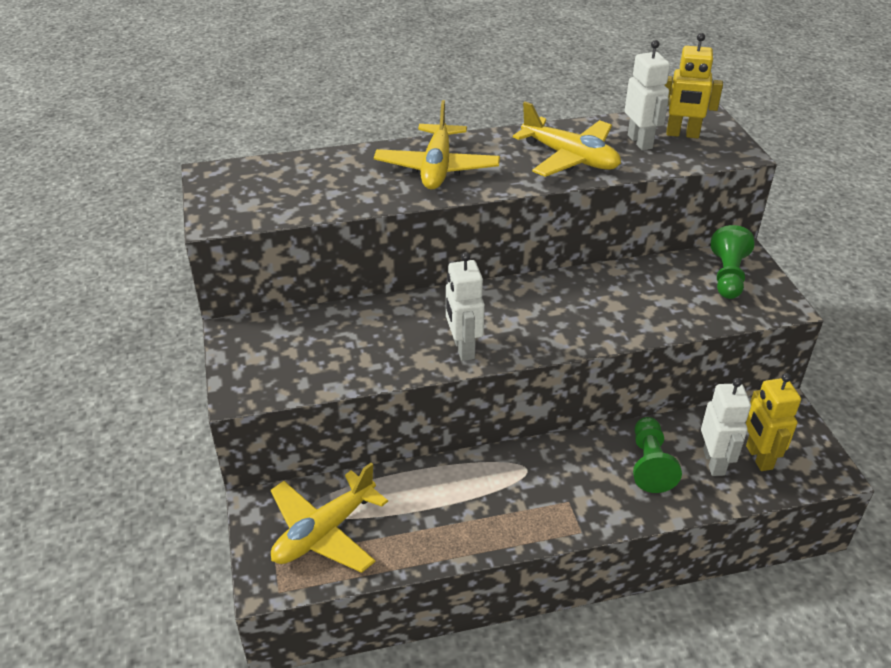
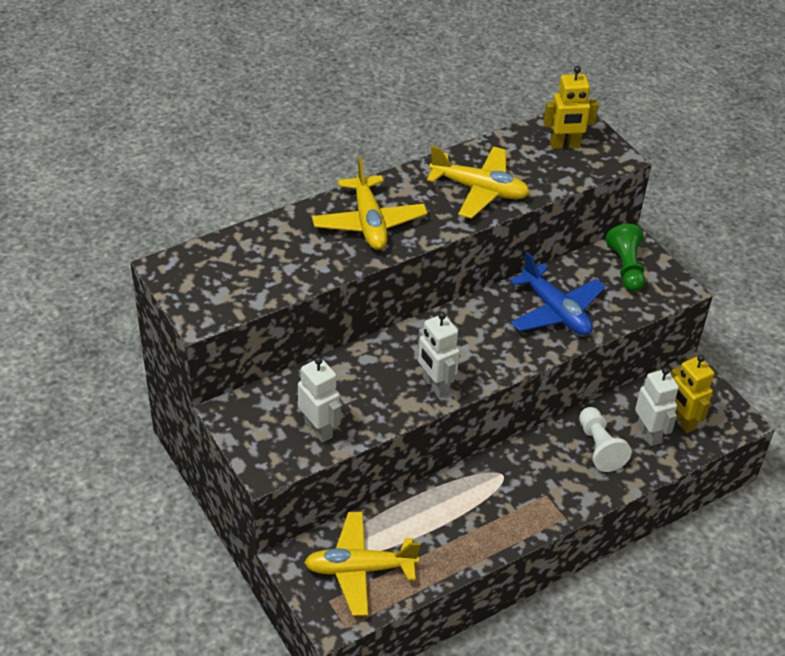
camera: 20 degrees left, 5 degrees up
(324, 532) = (359, 569): yellow plane -> yellow plane turned 60 degrees clockwise
(630, 303) = (555, 311): none -> blue plane
(640, 142) = (532, 160): white robot -> white robot (319, 429)
(650, 464) = (599, 447): green pawn -> white pawn

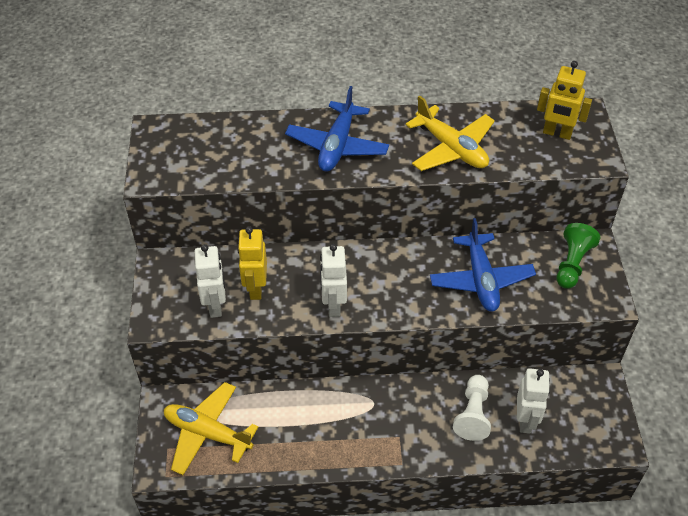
camera: 30 degrees right, 5 degrees up
(369, 223) = (337, 146): yellow plane -> blue plane
(681, 421) = (563, 421): yellow robot -> yellow robot (255, 288)

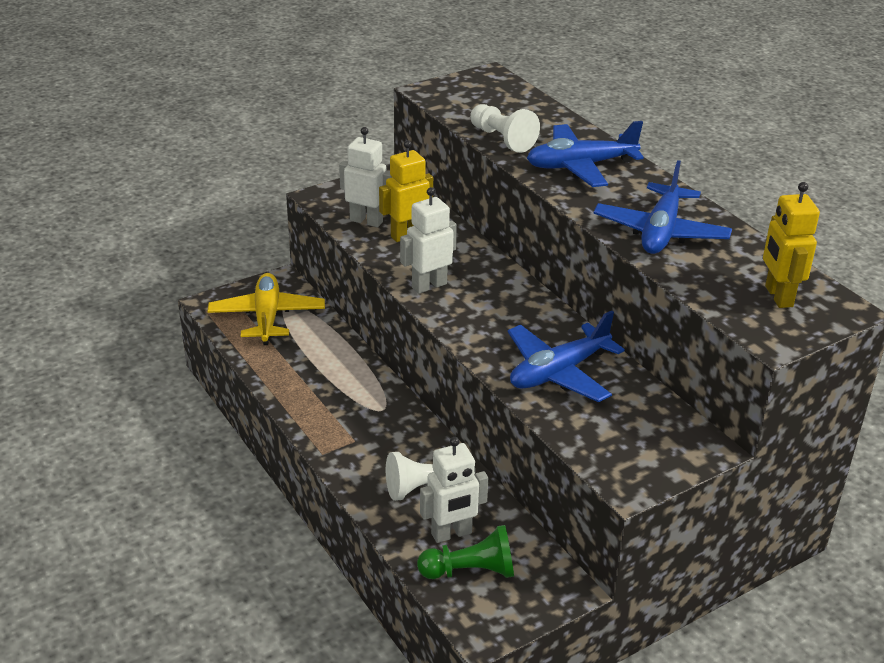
camera: 60 degrees right, 15 degrees down
(215, 305) = (366, 221): white robot -> white robot turned 120 degrees counterclockwise
(265, 170) = (502, 139): none -> white pawn
(451, 148) = (660, 232): yellow plane -> blue plane
(572, 264) = (656, 437): green pawn -> green pawn (471, 571)

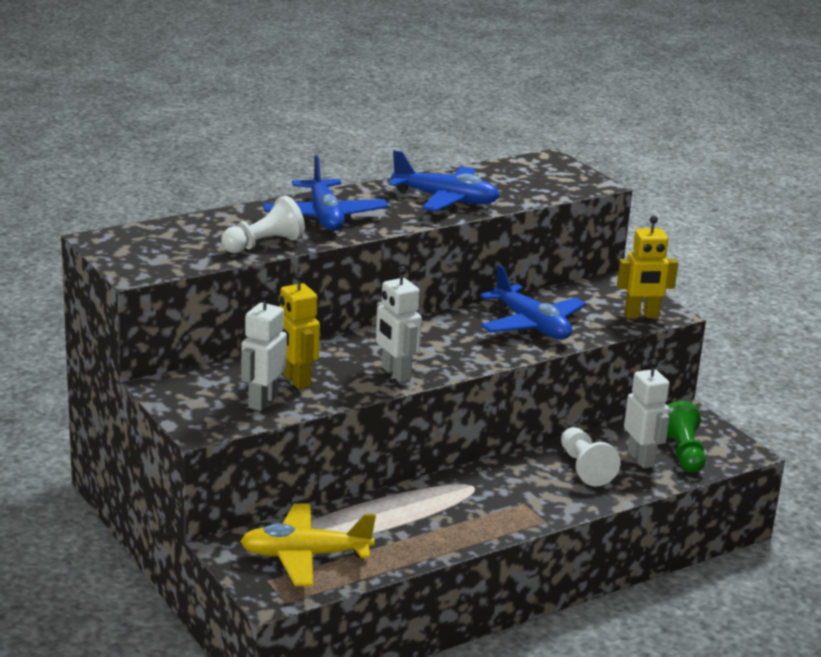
camera: 90 degrees left, 10 degrees down
(778, 296) = (538, 175): yellow robot -> yellow robot (641, 315)

